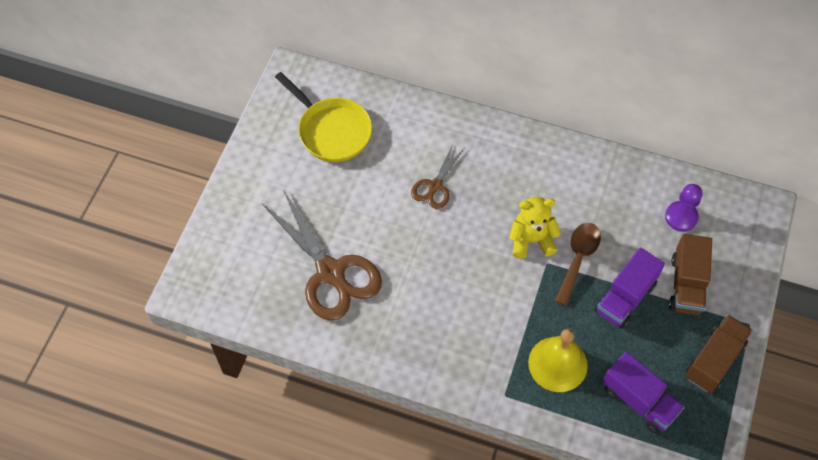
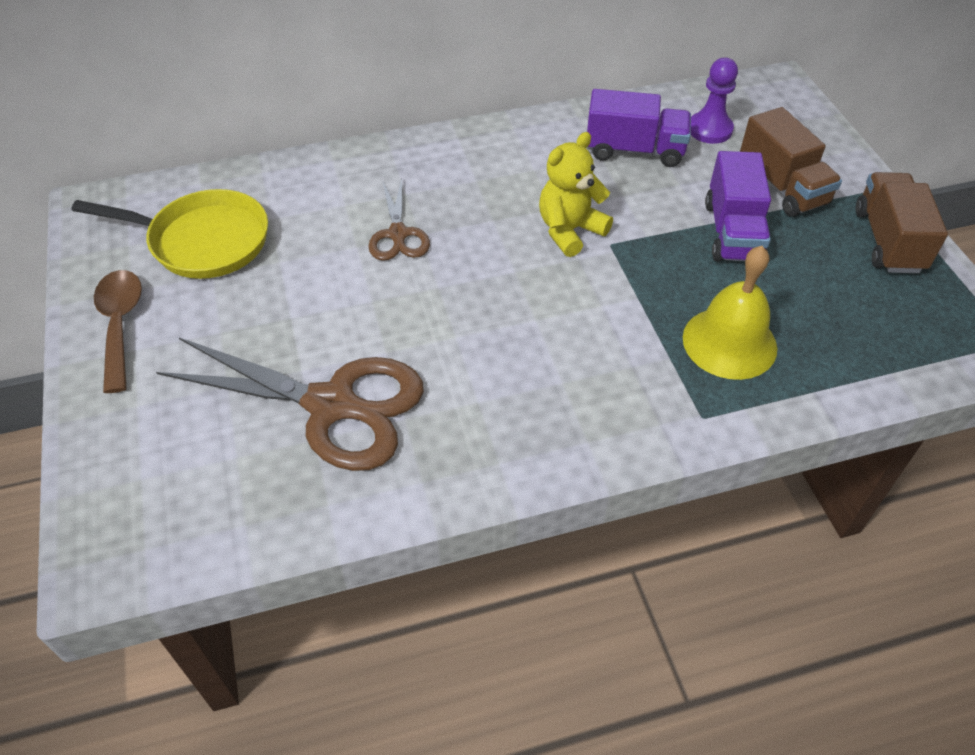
camera: 35 degrees left, 10 degrees down
(578, 259) = (642, 221): brown spoon -> brown spoon (120, 324)
(639, 400) = (859, 327): purple truck -> purple truck (634, 150)

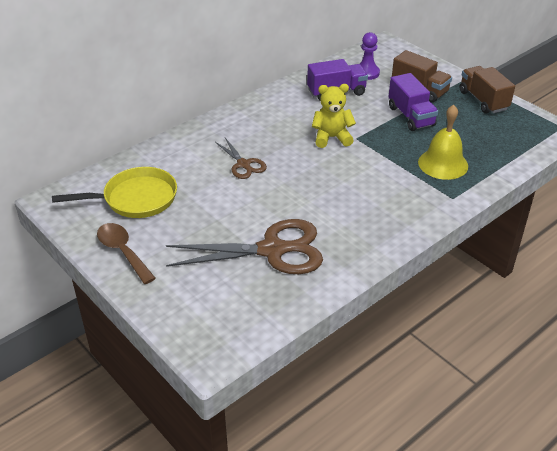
camera: 25 degrees left, 10 degrees down
(570, 231) = (331, 138): yellow teddy bear -> yellow teddy bear turned 60 degrees clockwise

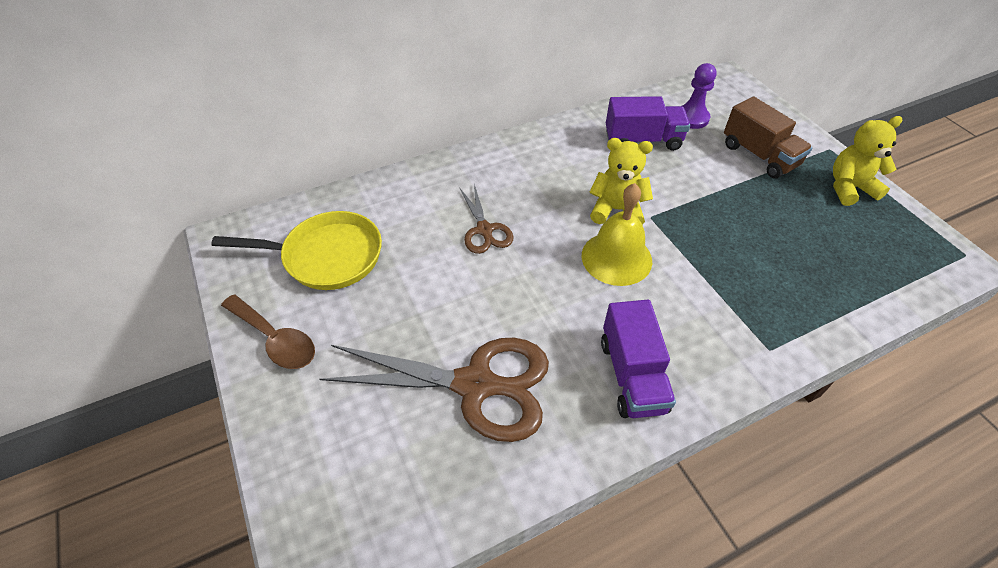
camera: 15 degrees right, 10 degrees up
(123, 251) = (275, 339): brown spoon -> brown spoon turned 150 degrees clockwise
(411, 116) = (737, 195): purple truck -> purple truck (632, 375)
(443, 164) = (767, 284): yellow bell -> yellow bell (616, 258)
(483, 100) = (849, 188): brown truck -> yellow teddy bear

